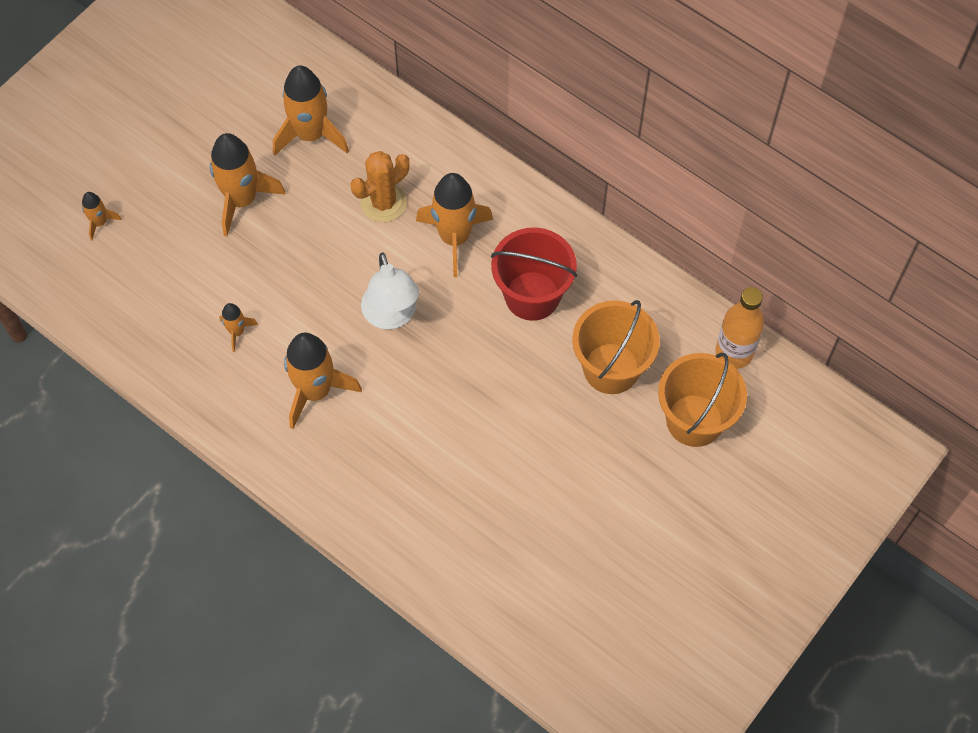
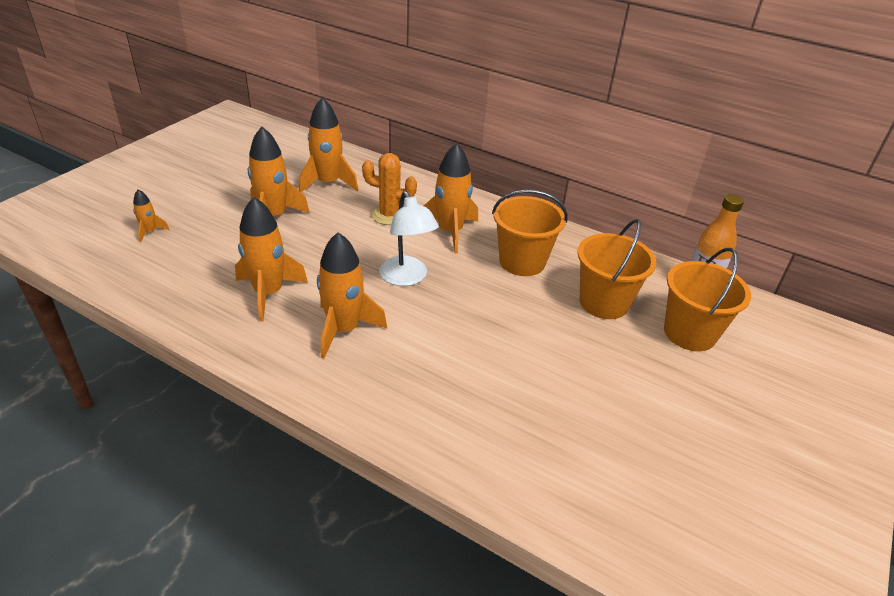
camera: 10 degrees left, 25 degrees down
(237, 332) = (268, 293): orange rocket -> orange rocket, size x2.06
(383, 203) = (389, 215): orange cactus -> orange cactus turned 60 degrees clockwise
(532, 296) = (522, 262): red bucket -> orange bucket

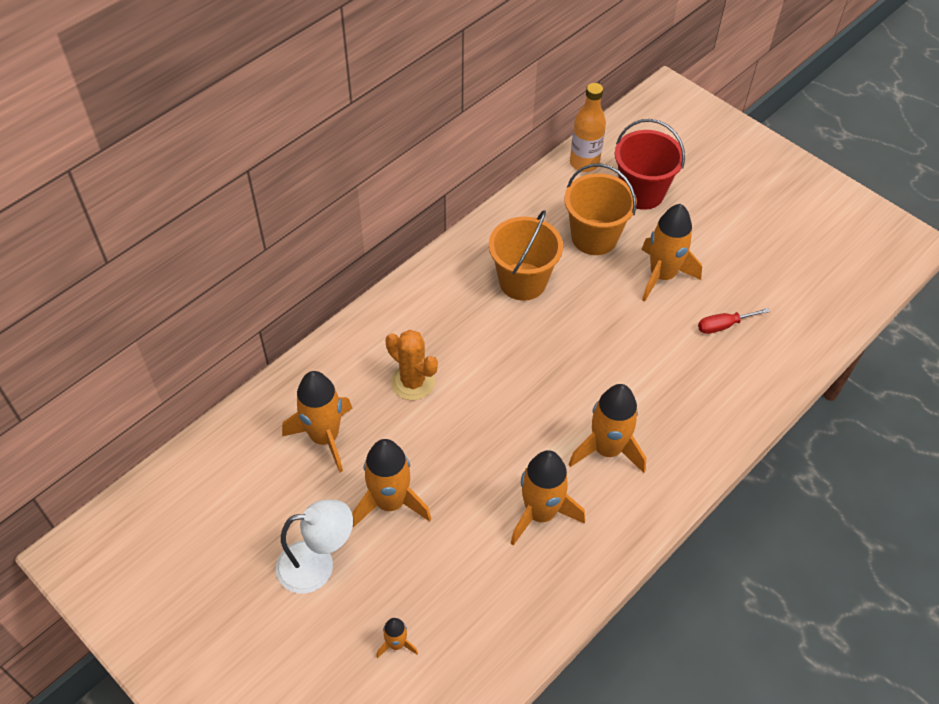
camera: 75 degrees left, 15 degrees up
(389, 215) = (413, 382): orange cactus -> orange cactus turned 75 degrees counterclockwise
(407, 278) = (533, 384): white lamp -> white lamp (317, 565)
(450, 232) = (458, 331): orange rocket -> orange rocket (662, 275)
(535, 413) = (723, 325): none -> red screwdriver
(689, 333) = (641, 193): orange bucket -> red bucket

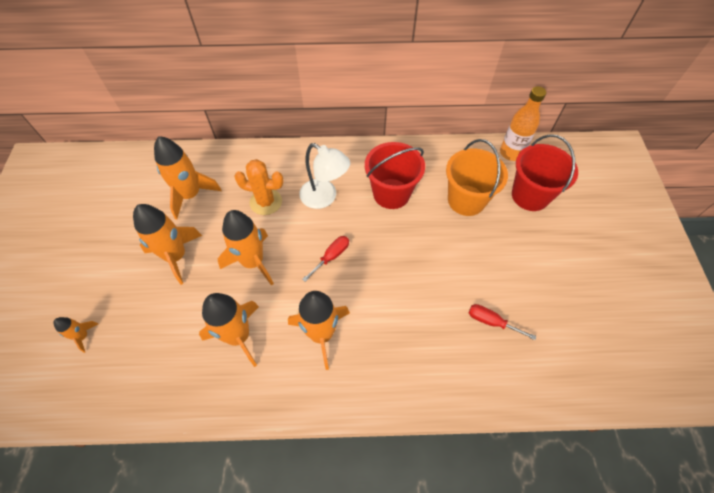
camera: 45 degrees right, 5 degrees up
(317, 565) = (106, 257): white lamp -> white lamp (324, 198)
(413, 382) = (266, 202): orange cactus -> orange cactus turned 75 degrees counterclockwise
(522, 281) = (391, 193): orange bucket -> red bucket
(537, 380) = (331, 256): none -> red screwdriver
(662, 275) = (484, 256): orange rocket -> orange rocket (253, 262)

